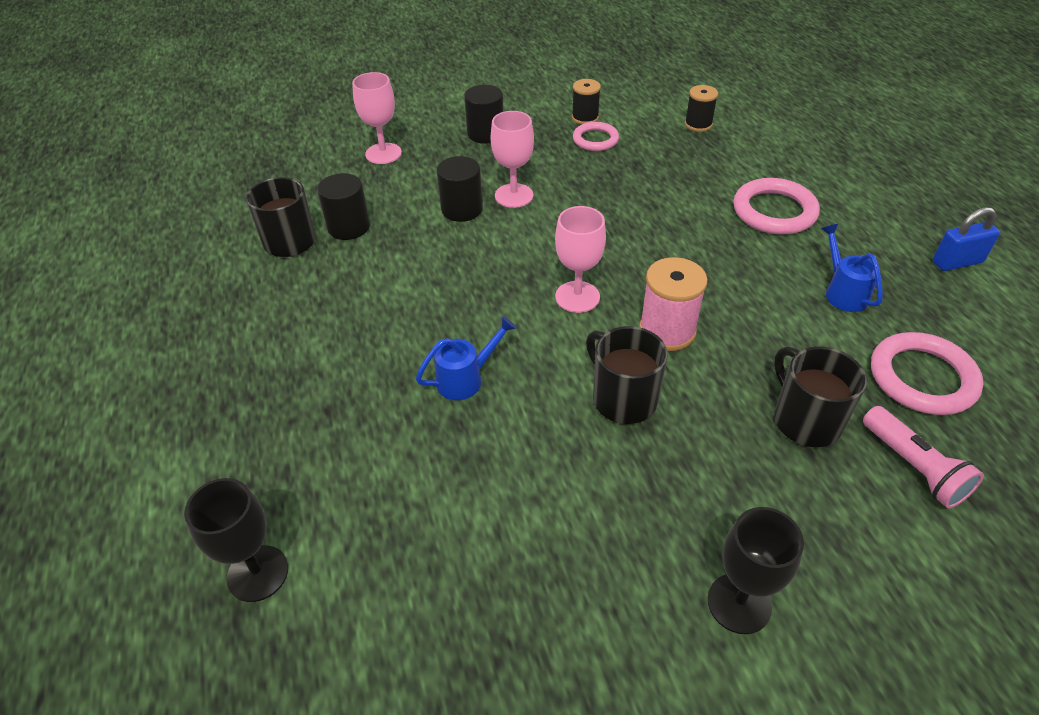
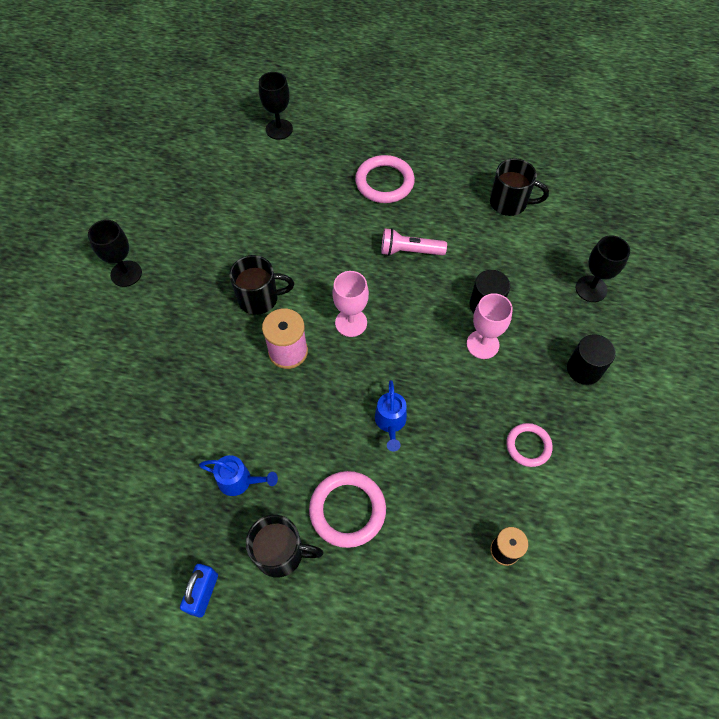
camera: 120 degrees right, 15 degrees up
(349, 227) = (505, 236): black cylinder -> none
(383, 153) = (591, 289): pink goblet -> black goblet
(466, 379) = (327, 238): blue watering can -> blue watering can (390, 422)
(585, 118) = (570, 460): black spool -> none
(805, 420) = (177, 372): black mug -> black mug (281, 553)
(914, 467) = (111, 399): pink flashlight -> pink flashlight (409, 251)
(922, 378) = (148, 460): pink ring -> pink ring (384, 182)

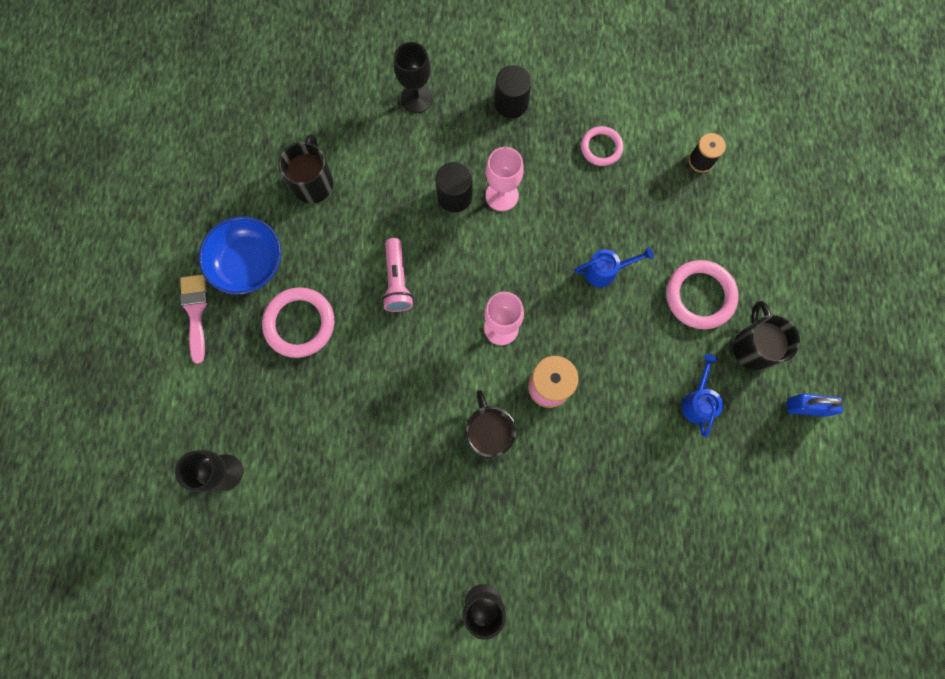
camera: 100 degrees left, 15 degrees up
(406, 122) = (196, 312): none -> pink brush
(441, 155) = (248, 263): none -> blue bowl

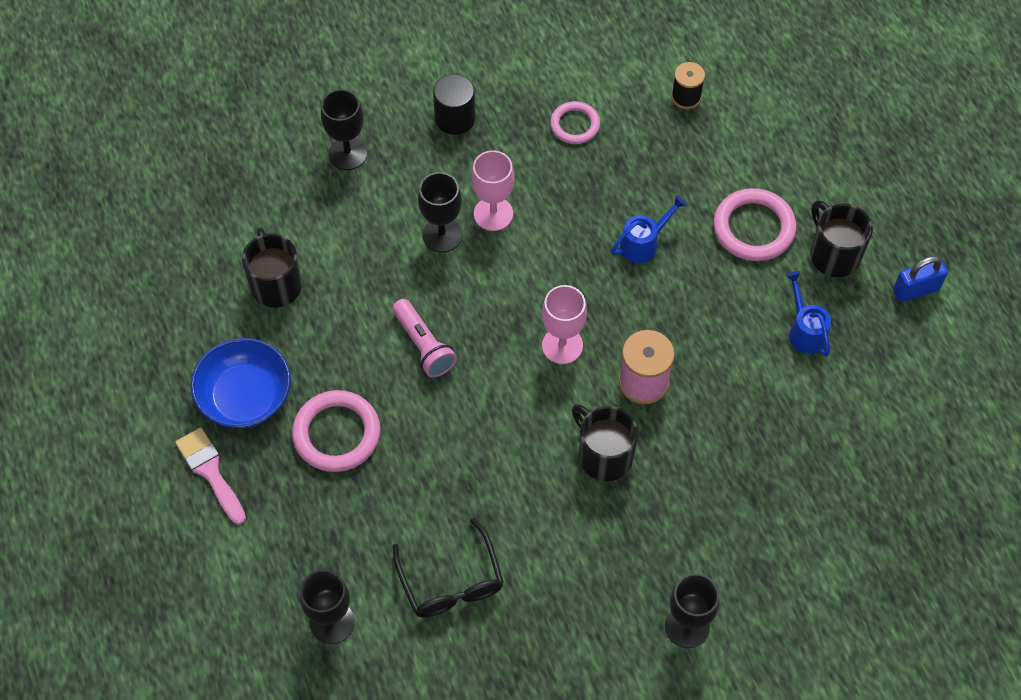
camera: 25 degrees left, 15 degrees down
(325, 481) = (451, 581): none -> black glasses
(454, 196) = (442, 235): black cylinder -> black goblet

